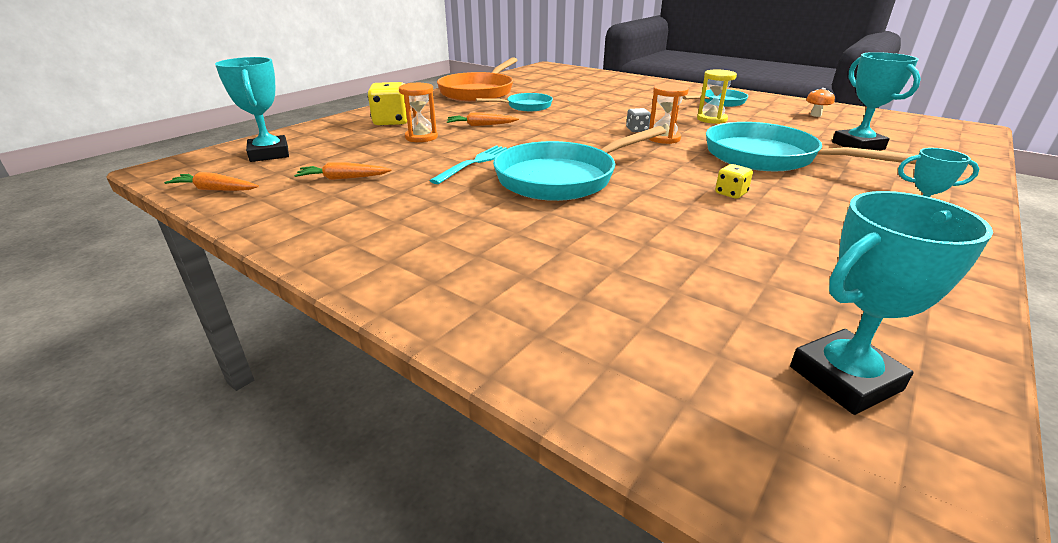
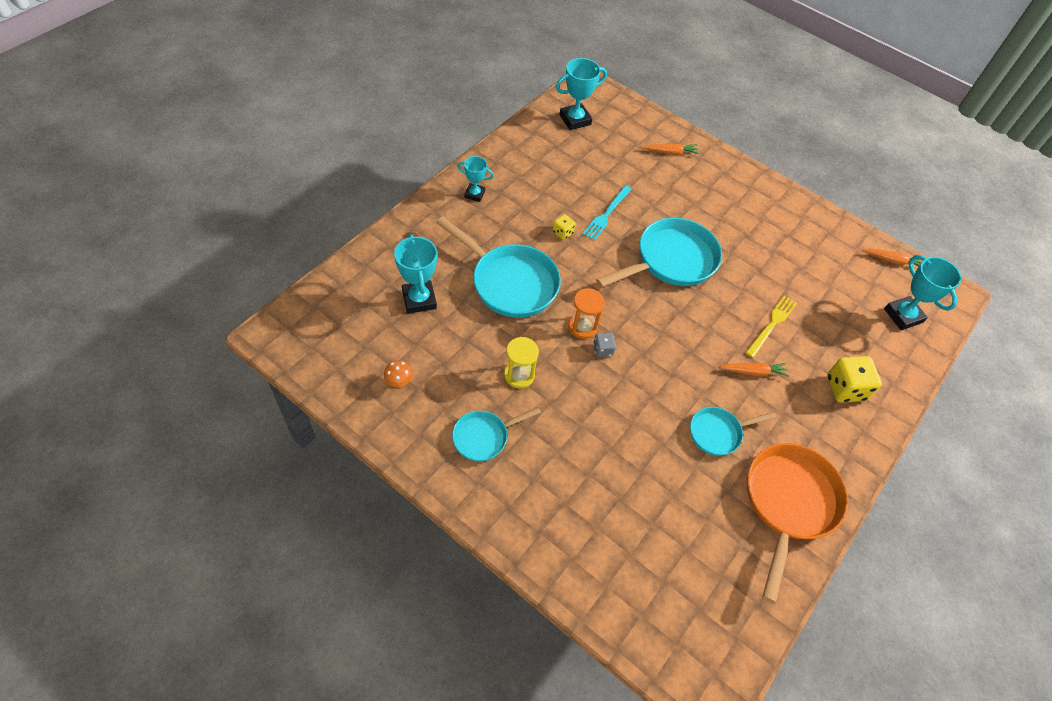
camera: 175 degrees right, 25 degrees up
(343, 178) = (820, 270): orange carrot -> orange carrot (670, 152)
(421, 137) = (799, 344): orange hourglass -> none
(445, 145) = (771, 325): none -> yellow fork
(474, 163) = (737, 288): turquoise fork -> turquoise fork (606, 214)

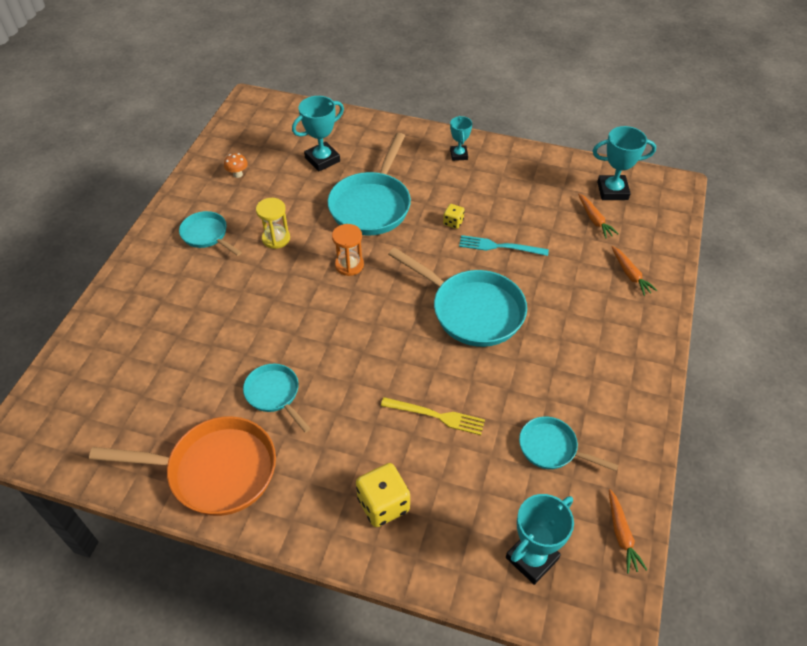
camera: 75 degrees right, 5 degrees down
(575, 120) = (612, 191): turquoise trophy -> turquoise trophy turned 45 degrees counterclockwise
(602, 350) = (330, 285): grey dice -> none
(753, 372) = (363, 410): orange carrot -> orange carrot (594, 219)
(817, 267) = (551, 448): none -> turquoise pan

